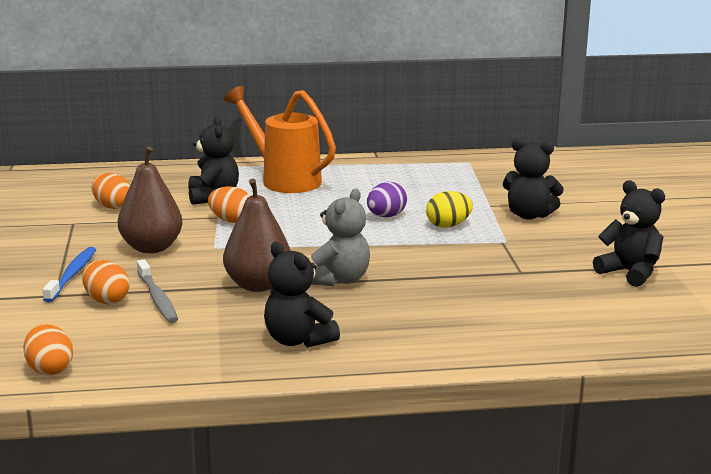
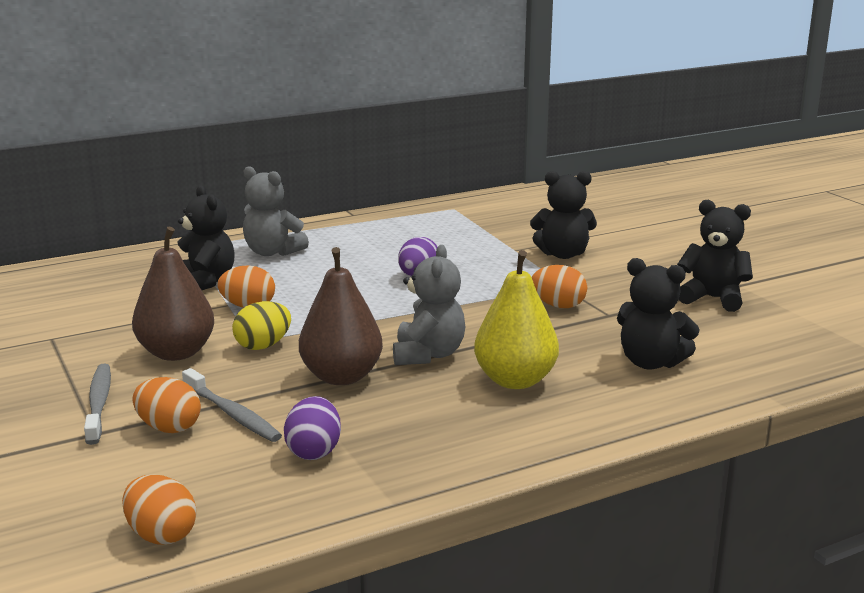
camera: 20 degrees left, 0 degrees up
(72, 275) = (99, 403): blue toothbrush -> grey toothbrush
(112, 206) = (88, 311): orange egg -> orange egg (558, 306)
(194, 335) = (314, 451): none -> purple egg
(284, 180) = (272, 252): orange watering can -> grey teddy bear
(298, 340) = (442, 434): black teddy bear -> black teddy bear (650, 362)
(390, 311) = (515, 380): none -> yellow pear
(448, 225) = (492, 277): yellow egg -> yellow egg (263, 346)

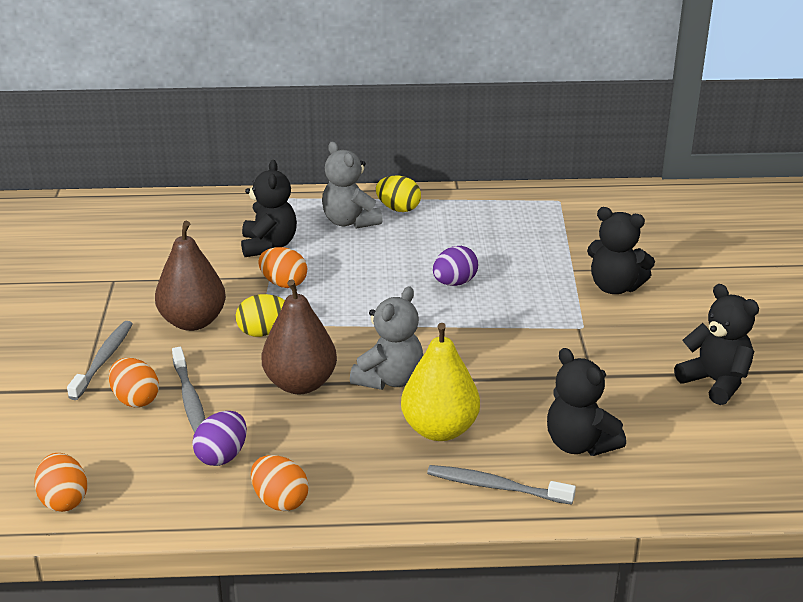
camera: 25 degrees right, 10 degrees up
(311, 236) = (398, 209): none -> yellow egg
(558, 306) = (553, 352): orange egg -> orange egg (280, 501)
(611, 409) = (496, 486): none -> grey toothbrush

